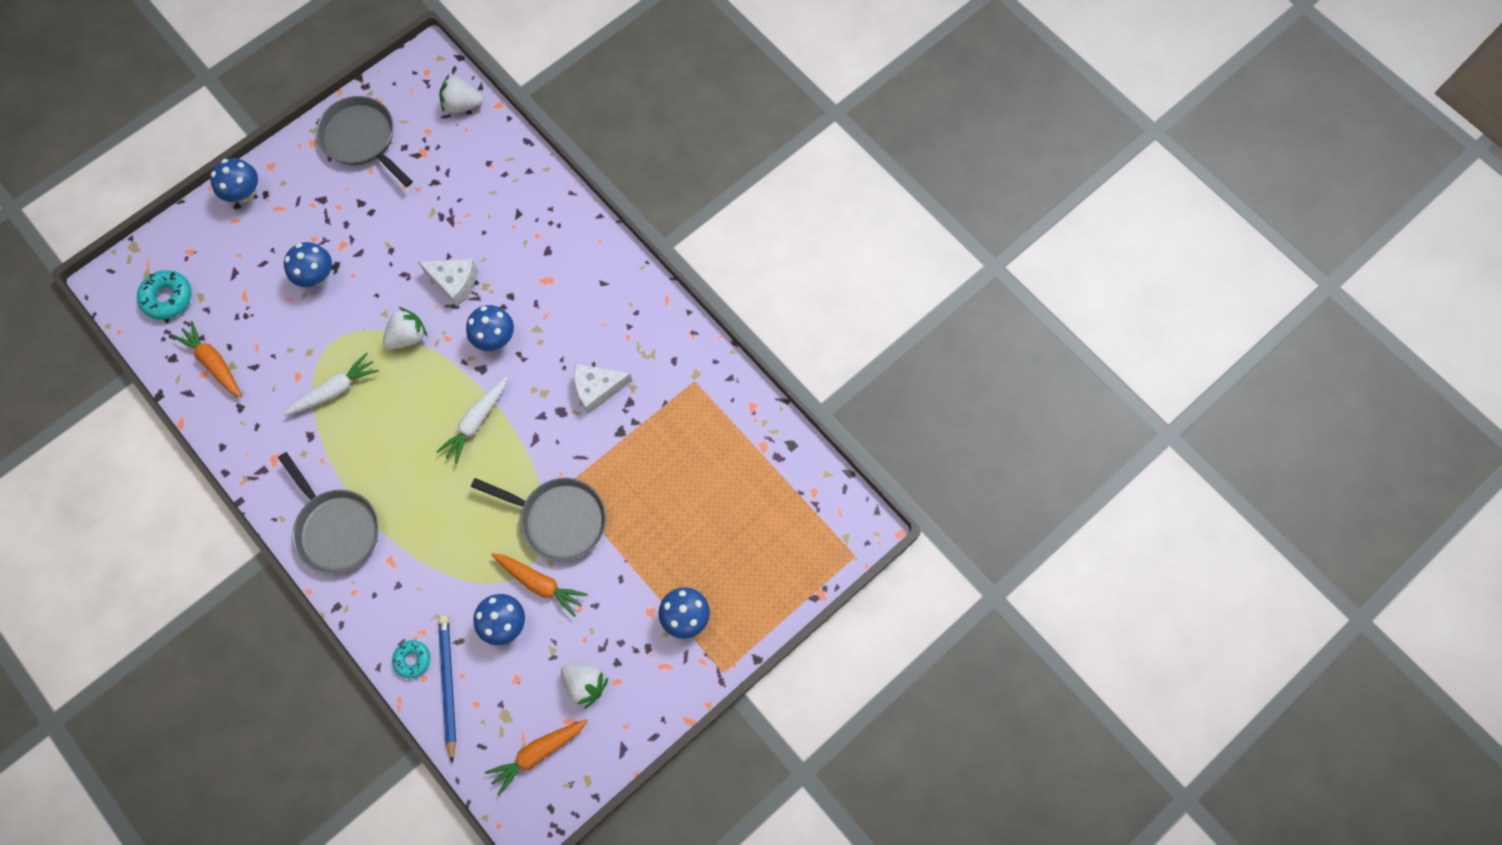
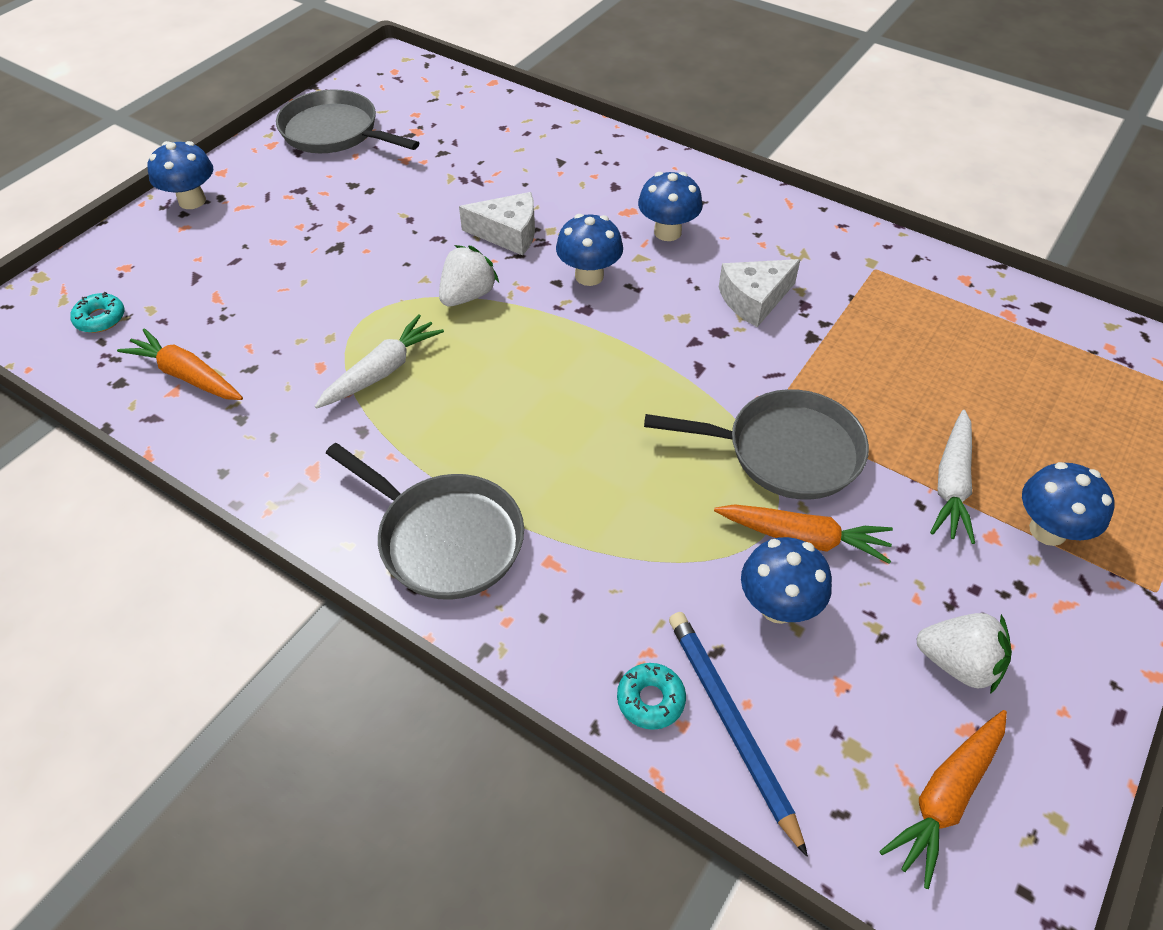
camera: 15 degrees left, 20 degrees down
(168, 298) = (100, 318): turquoise donut -> turquoise donut, size x0.65
(317, 276) = (316, 260): blue mushroom -> blue mushroom (667, 232)
(462, 105) = (448, 88): white strawberry -> none
(476, 421) = (606, 365): white carrot -> white carrot (952, 484)

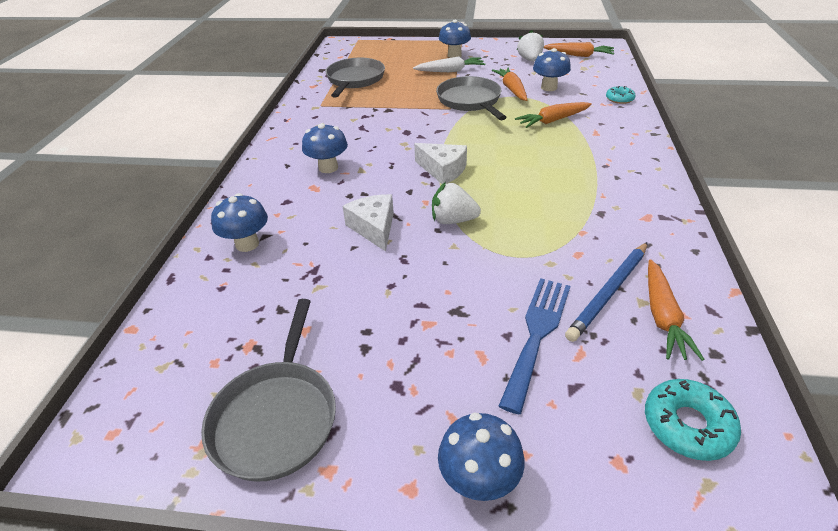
camera: 115 degrees left, 10 degrees down
(100, 318) = (687, 425): turquoise donut -> turquoise donut, size x1.53
(262, 282) = (537, 334): none -> blue fork
(382, 371) = (552, 226): white carrot -> none
(445, 538) = (623, 161): grey pan -> grey pan (355, 80)
(589, 276) = (393, 182): blue mushroom -> blue mushroom (247, 244)
(634, 528) = (553, 121): none -> orange carrot
(731, 724) = (605, 85): blue pencil -> blue pencil (609, 292)
(754, 299) = (372, 128): white cheese -> white cheese (443, 170)

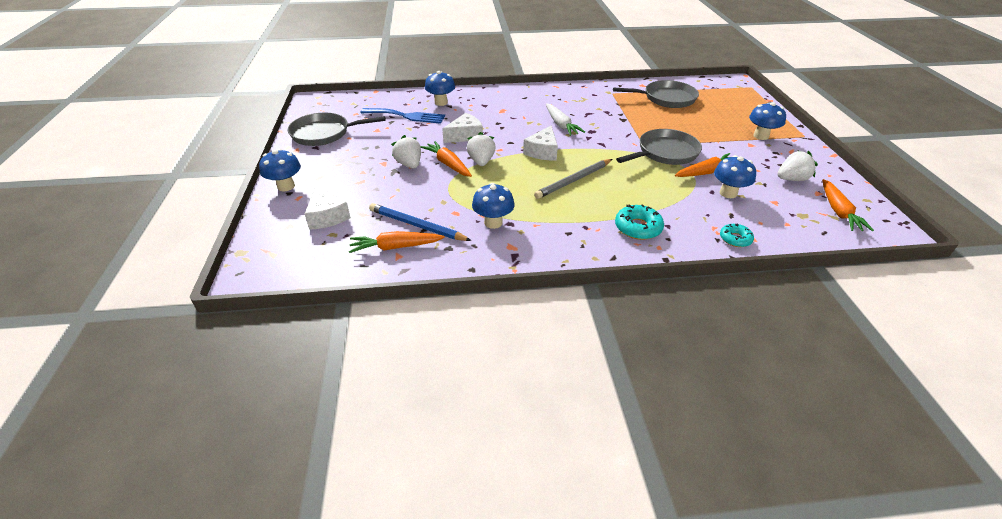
camera: 75 degrees right, 0 degrees up
(328, 168) = (527, 111): blue mushroom -> blue mushroom (493, 222)
(441, 292) = (409, 164): none -> white strawberry
(450, 71) = (721, 137): white carrot -> white carrot (561, 125)
(514, 159) = (573, 180): none -> grey pencil
(537, 334) = (377, 198): blue fork -> blue fork (406, 116)
(553, 121) = (655, 197): orange carrot -> orange carrot (448, 164)
(587, 402) = (327, 216): none -> white cheese
(687, 425) = (309, 250): turquoise donut -> turquoise donut (638, 228)

